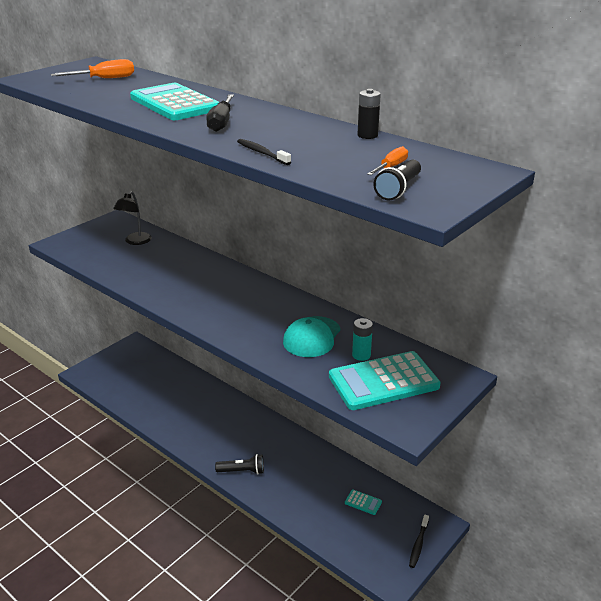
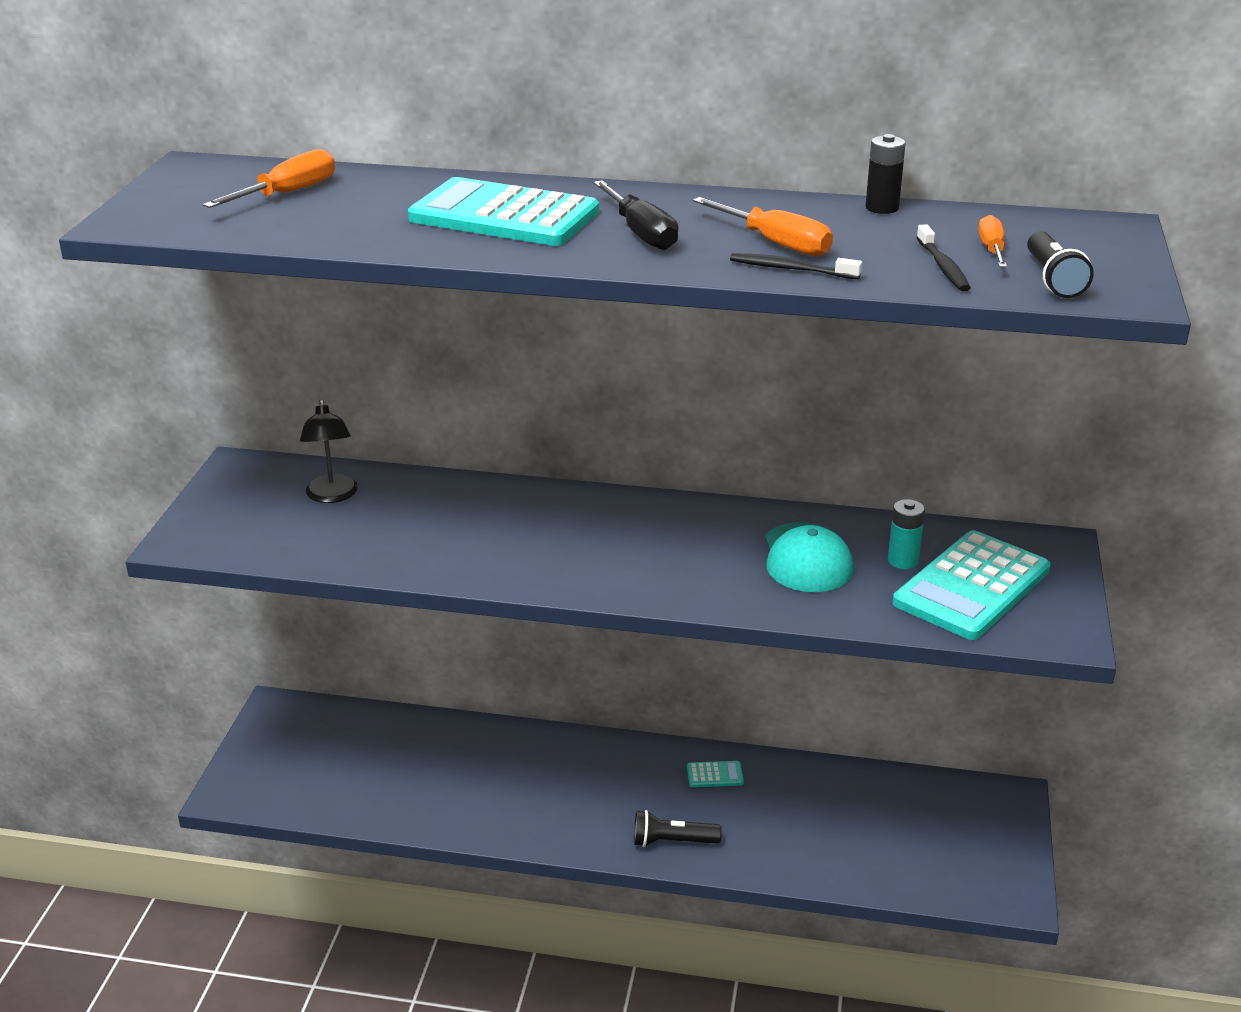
camera: 30 degrees left, 0 degrees up
(242, 471) = (672, 841): black flashlight -> black flashlight turned 150 degrees counterclockwise
(278, 140) = (775, 243): none -> orange screwdriver
(363, 502) = (888, 811): turquoise calculator -> turquoise calculator (715, 775)
(418, 544) = (1009, 835): black toothbrush -> black toothbrush (943, 267)

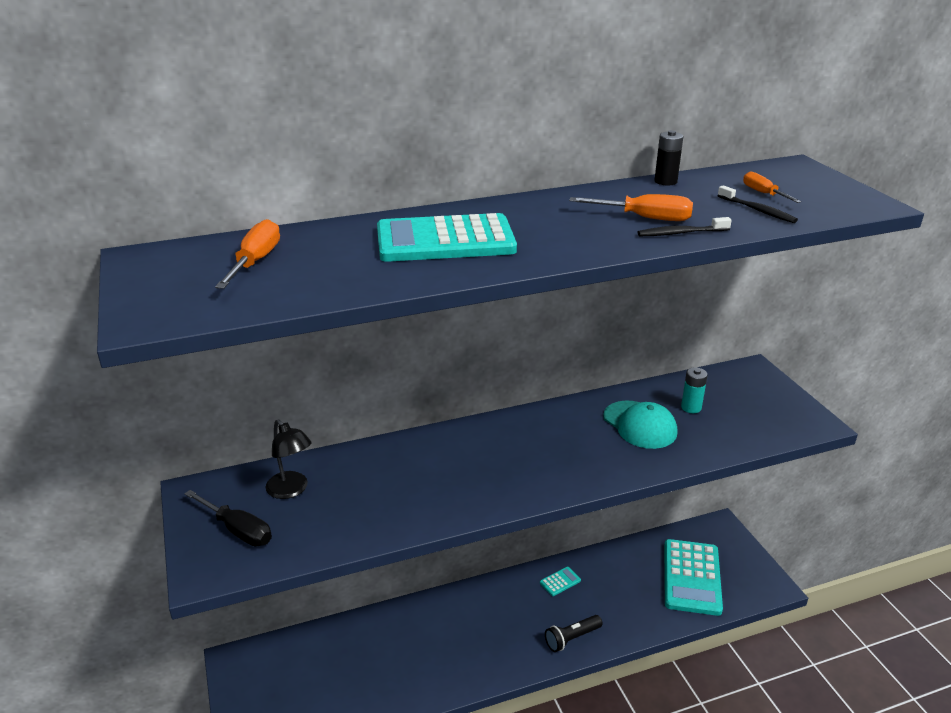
camera: 30 degrees left, 0 degrees up
(640, 233) = (554, 231): black screwdriver -> black screwdriver (237, 530)
(971, 587) = (741, 411): turquoise calculator -> turquoise calculator (691, 577)
(1052, 279) = (822, 204): black flashlight -> none

